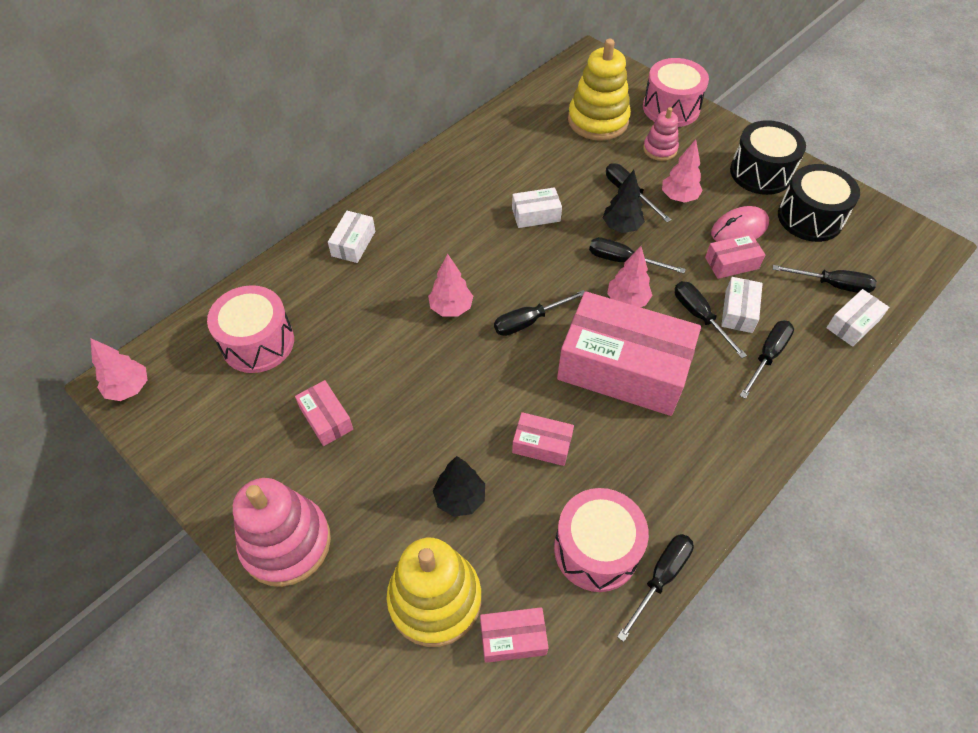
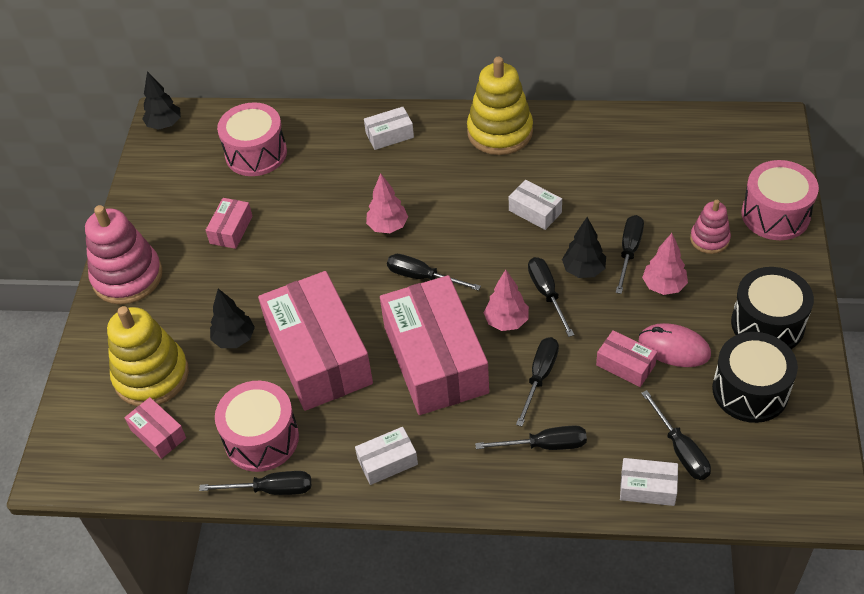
camera: 55 degrees right, 5 degrees down
(129, 388) = (165, 125): pink tree -> black tree
(542, 444) = (319, 355): pink box -> pink box, size x2.32
(598, 120) = (694, 179): yellow stacking toy -> yellow stacking toy (500, 132)
(738, 311) = (574, 399): white box -> white box (387, 462)

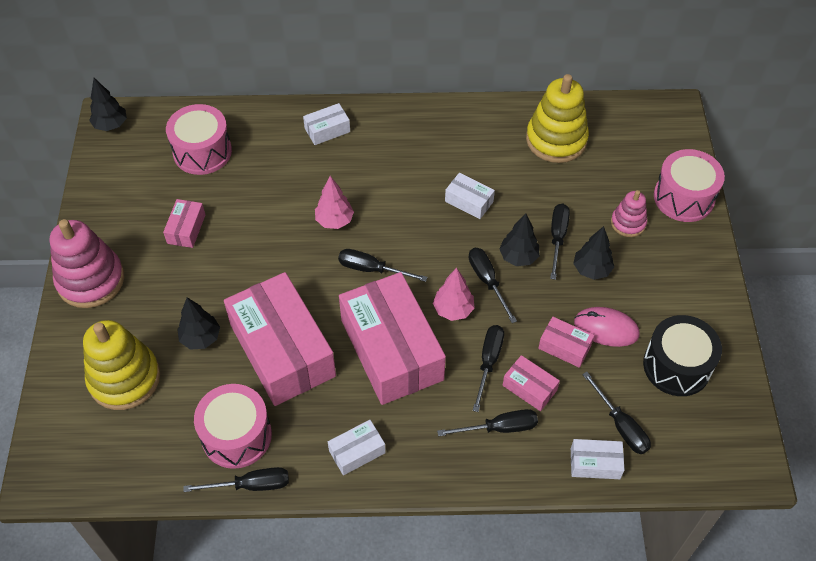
camera: 10 degrees left, 5 degrees up
(158, 434) = (137, 436): pink box -> pink box (529, 388)
(500, 132) = (429, 124): yellow stacking toy -> yellow stacking toy (556, 140)
(663, 286) = (591, 269): pink tree -> black tree
(767, 324) = (686, 302): black drum -> none

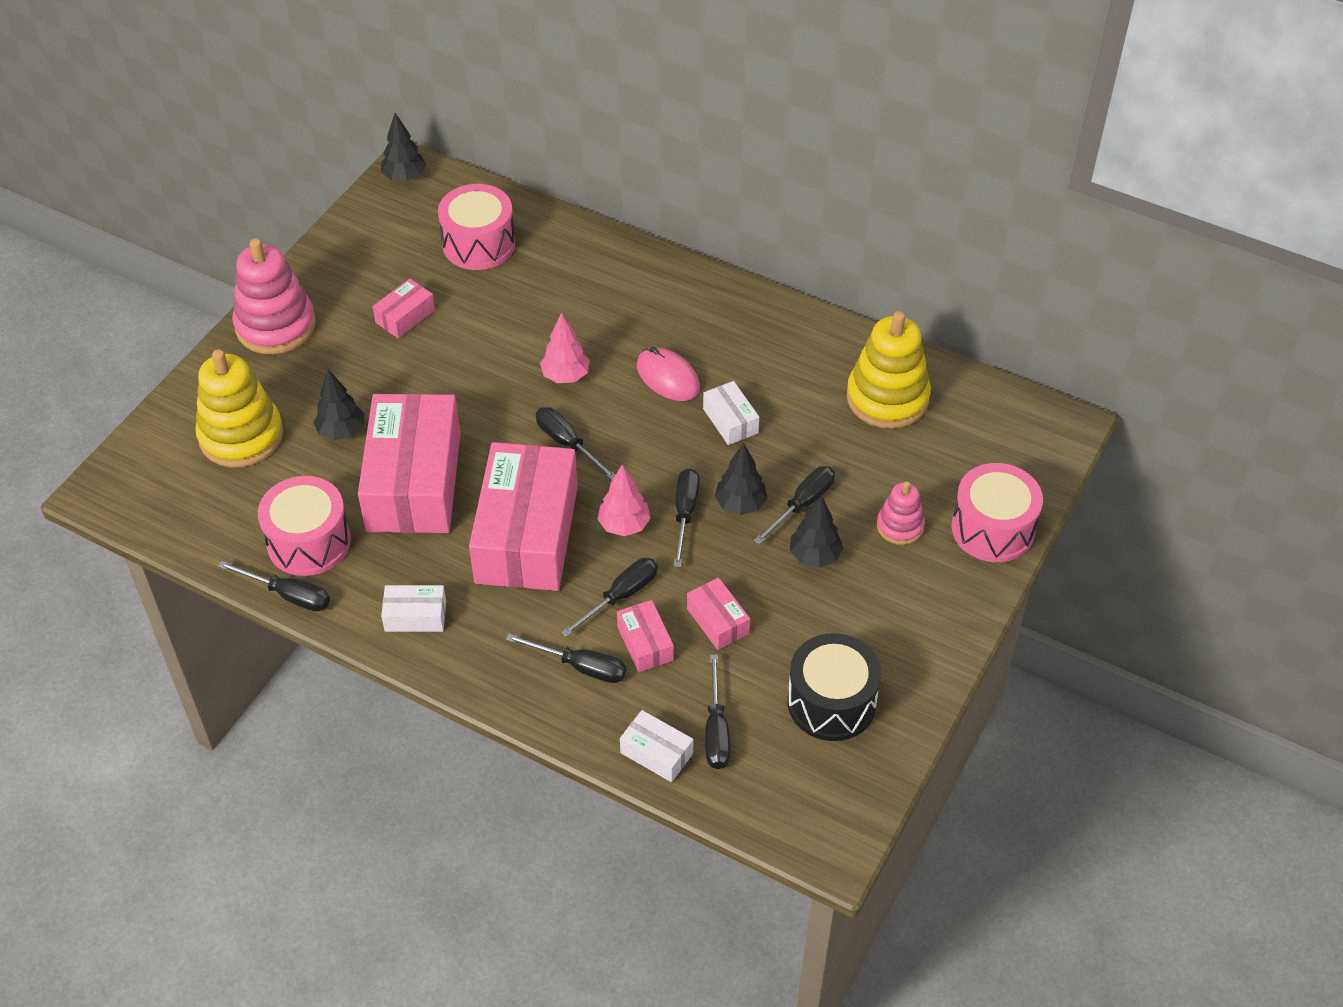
camera: 30 degrees right, 5 degrees down
(327, 130) = (629, 277): white box -> none
(606, 328) = (781, 625): pink mouse -> pink mouse (668, 377)

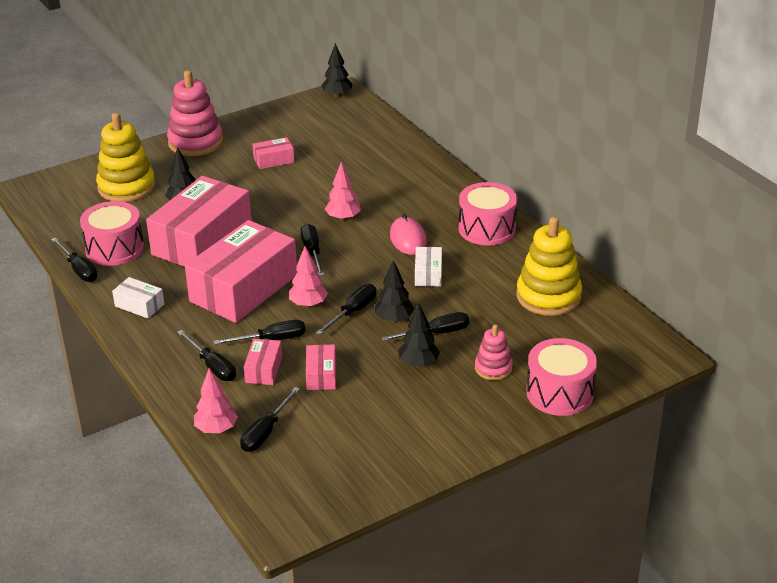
camera: 30 degrees right, 15 degrees down
(478, 244) = (351, 139): pink drum -> pink drum (487, 229)
(656, 753) = (216, 429): white box -> pink tree
(831, 702) = (356, 447): black drum -> none

